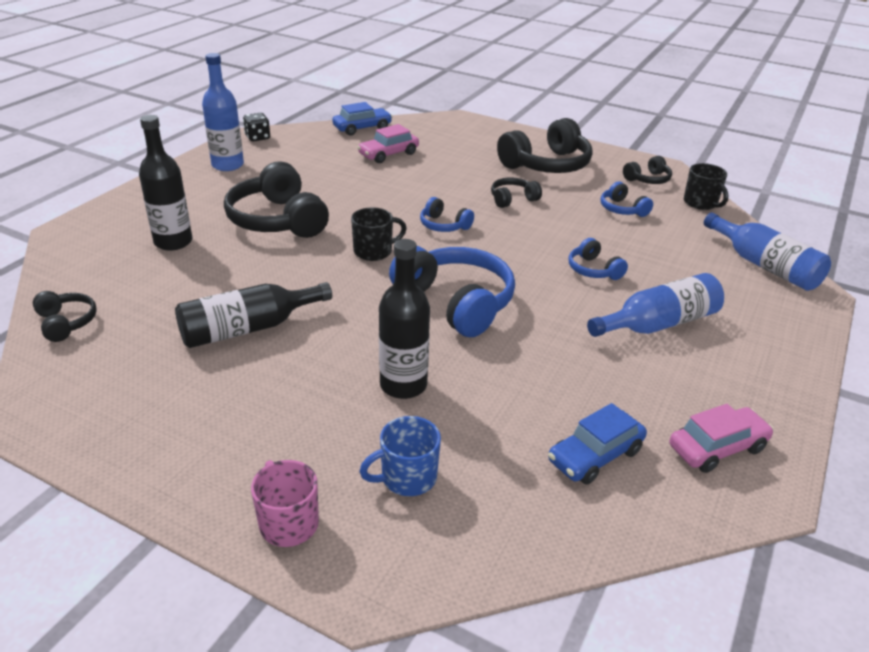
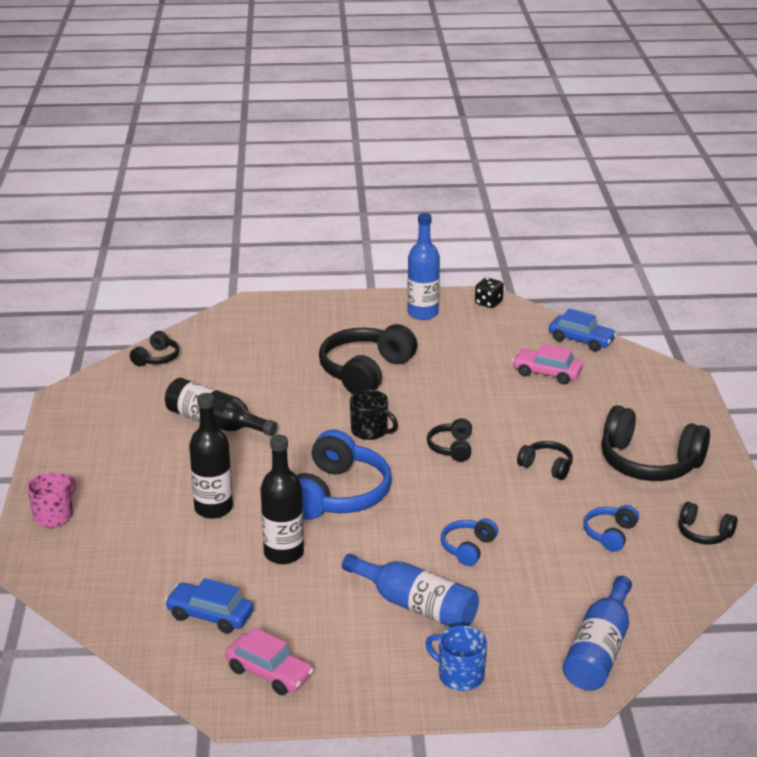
camera: 60 degrees right, 5 degrees down
(173, 242) = (285, 347): black bottle -> black bottle (283, 553)
(407, 477) = (124, 544): blue mug -> blue mug (460, 676)
(444, 225) = (452, 448): blue headphones -> black headphones
(701, 203) = (693, 581): black mug -> none

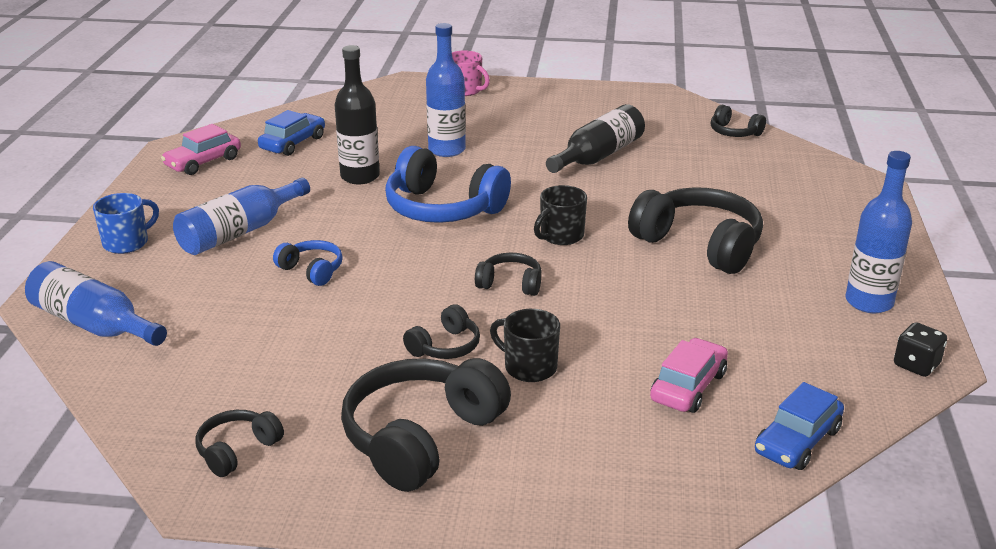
camera: 100 degrees right, 0 degrees up
(213, 508) = (447, 150): black bottle -> blue bottle
(554, 430) = (529, 367): none -> black mug
(610, 534) = (280, 370): blue headphones -> none

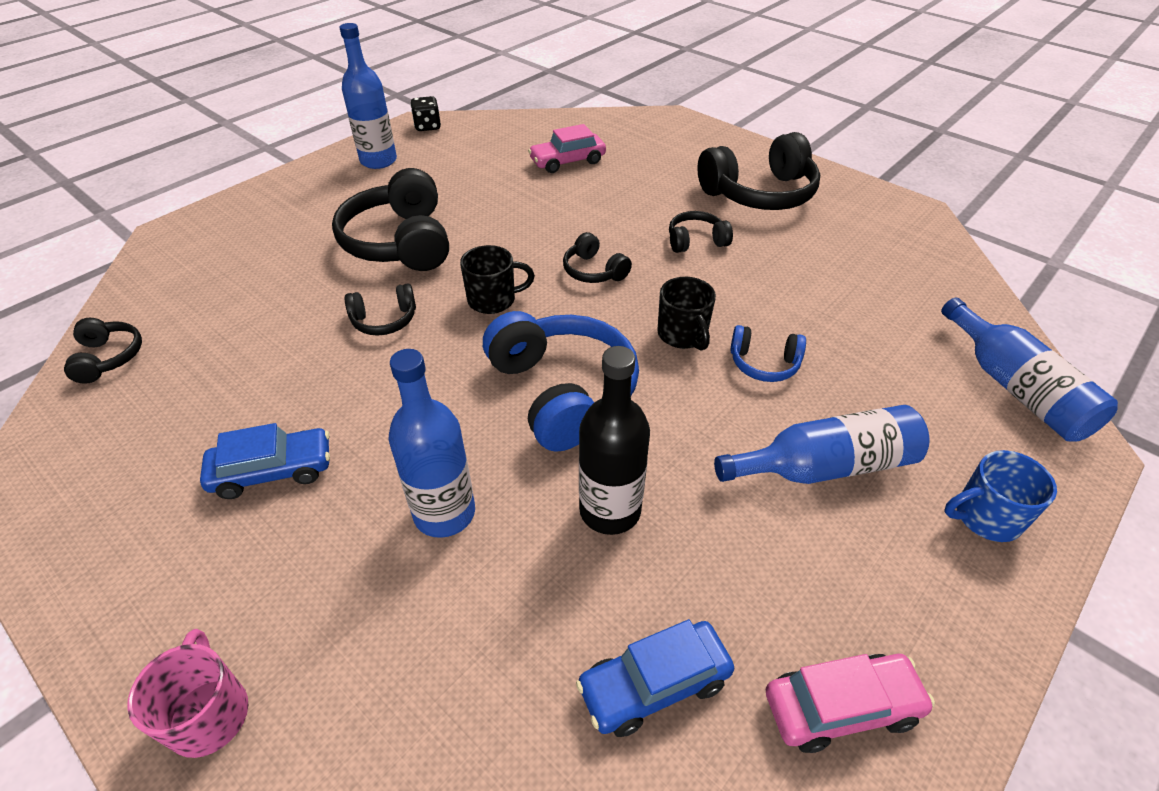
camera: 145 degrees left, 15 degrees up
(237, 450) = (888, 228): black headphones -> black headphones (384, 320)
(311, 270) = (764, 363): blue headphones -> blue headphones turned 60 degrees counterclockwise
(529, 367) = (650, 206): black mug -> black mug (682, 335)
(598, 156) = (299, 395): black bottle -> none
(797, 441) = (551, 123): blue car -> blue car (273, 471)

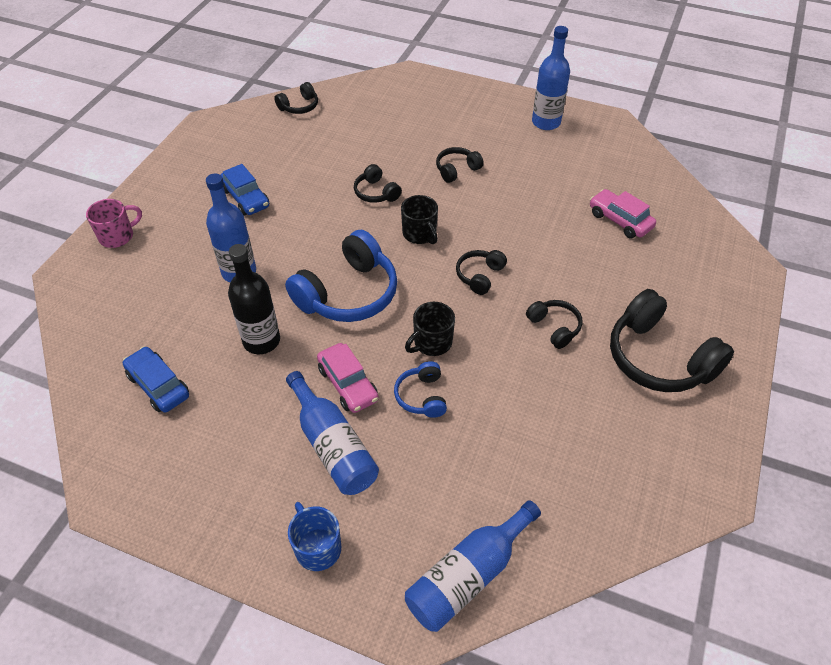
camera: 70 degrees right, 5 degrees up
(400, 242) = (457, 170): black headphones -> black headphones, size x0.50
(427, 126) = (612, 128): black dice -> none
(841, 707) = (161, 470): pink car -> pink car (348, 384)

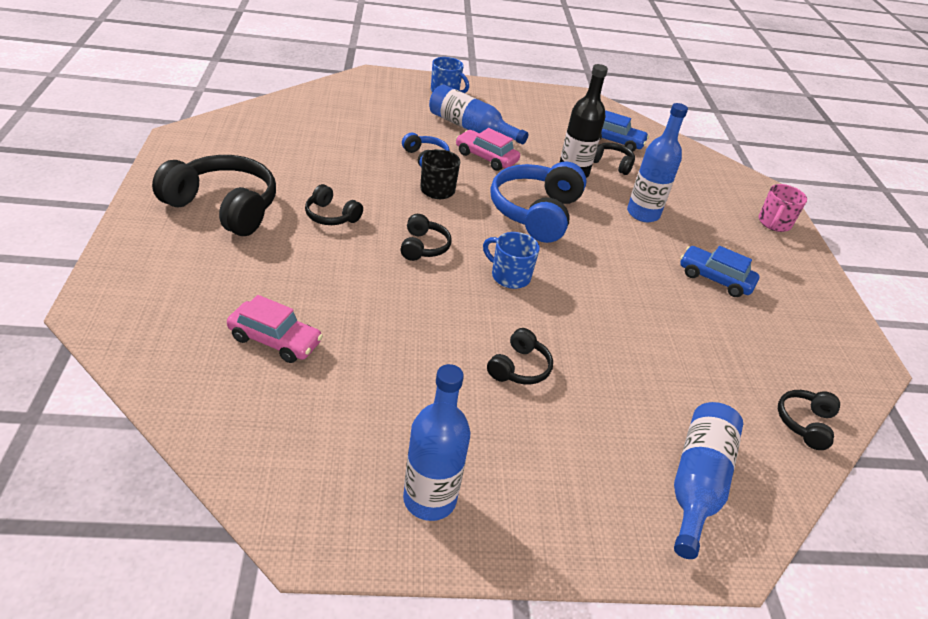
camera: 150 degrees right, 10 degrees down
(376, 192) = (591, 313): black headphones -> black headphones (611, 164)
(420, 234) = (509, 276): black mug -> blue mug
(468, 575) = (350, 91): blue bottle -> blue bottle (697, 483)

